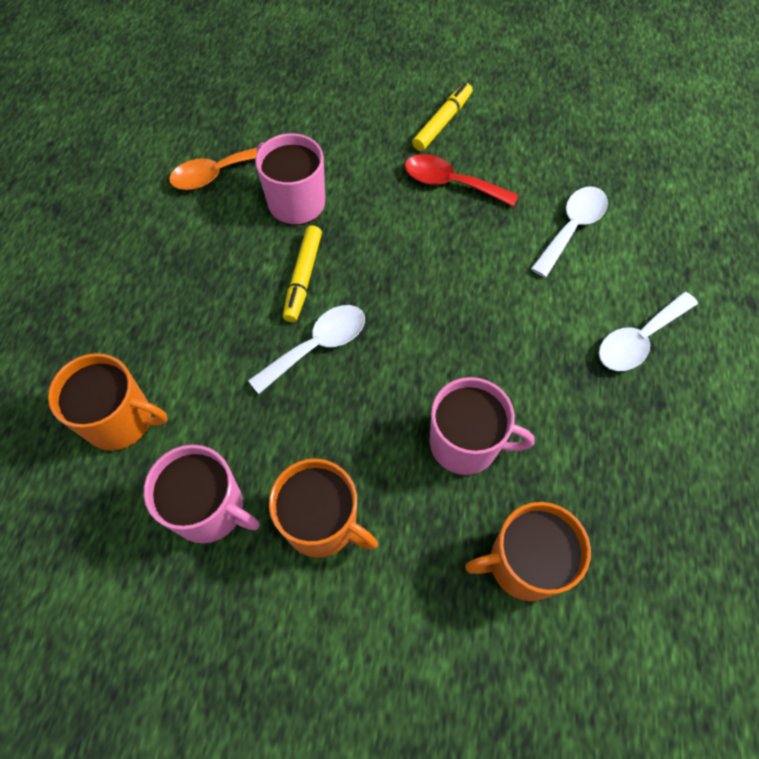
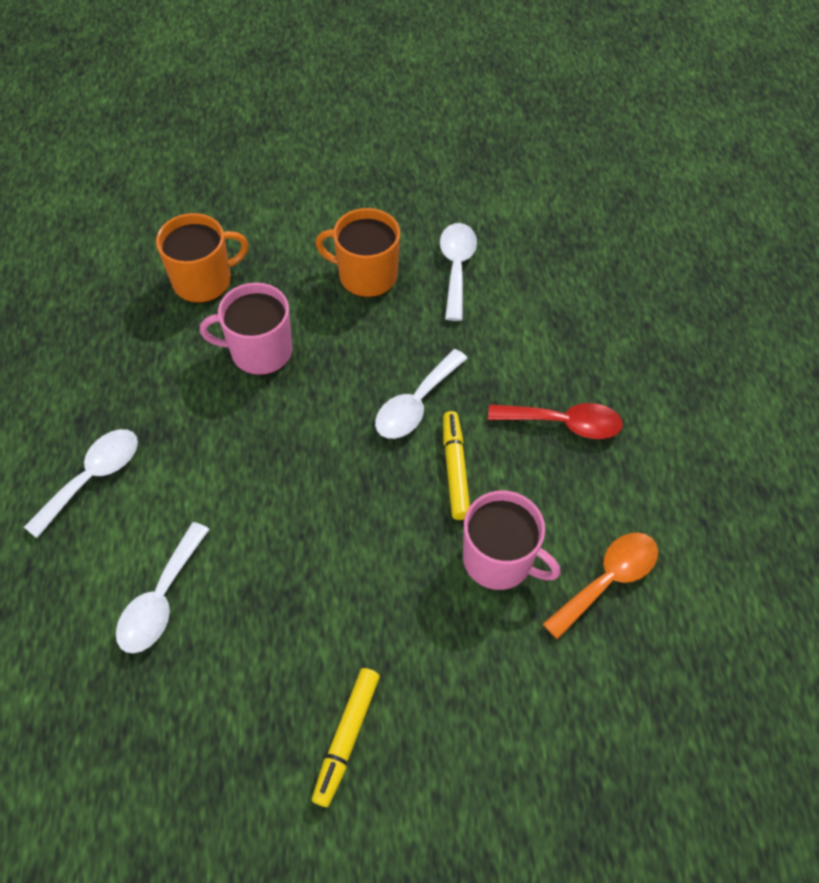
camera: 165 degrees right, 5 degrees down
(120, 420) = (561, 310): orange mug -> none
(210, 509) = (456, 267): pink mug -> white spoon
(450, 183) = (317, 632): red spoon -> red spoon (564, 423)

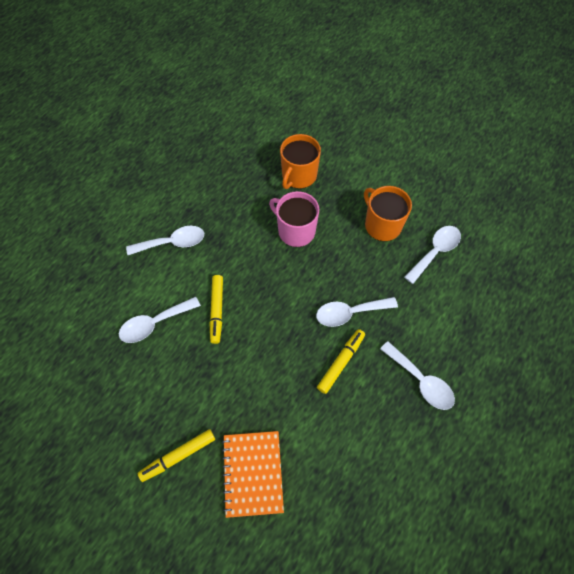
camera: 40 degrees right, 5 degrees up
(204, 280) = (298, 176): orange mug -> orange mug turned 105 degrees clockwise
(238, 520) = (217, 310): none -> yellow marker
(461, 679) = (253, 473): none -> orange notebook
(499, 560) = (323, 428): pink mug -> none
(564, 423) = (421, 381): red spoon -> white spoon
(608, 580) = (370, 484): orange spoon -> none

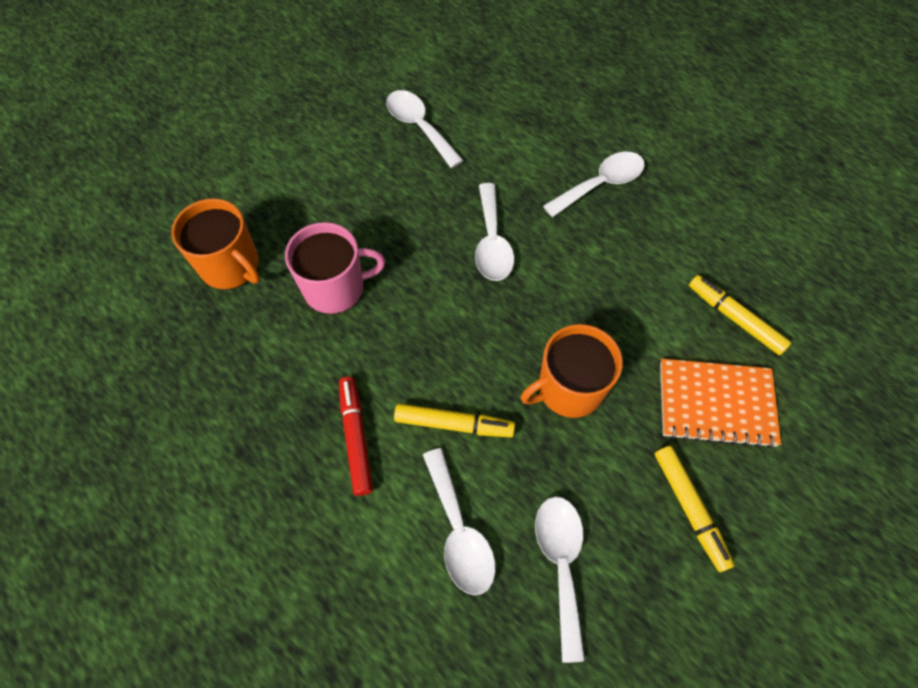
camera: 80 degrees left, 0 degrees up
(172, 243) = (303, 486): white spoon -> white spoon (561, 563)
(202, 261) = (356, 437): none -> red marker
(295, 231) = (336, 288): pink mug -> pink mug turned 150 degrees counterclockwise
(341, 362) = (565, 267): yellow marker -> yellow marker (734, 318)
(382, 225) = (359, 176): orange mug -> orange mug (568, 389)

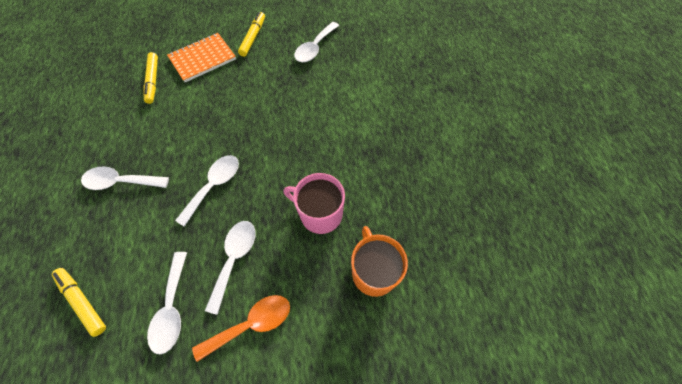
camera: 145 degrees left, 0 degrees up
(332, 157) = (251, 324): none -> orange spoon
(356, 437) = (361, 131): red marker -> none
(454, 424) = (314, 112): yellow marker -> yellow marker (82, 302)
(459, 531) = (343, 76): white spoon -> white spoon (234, 259)
(568, 389) = (252, 96): orange mug -> none
(716, 403) = (202, 59): orange notebook -> orange notebook turned 75 degrees counterclockwise

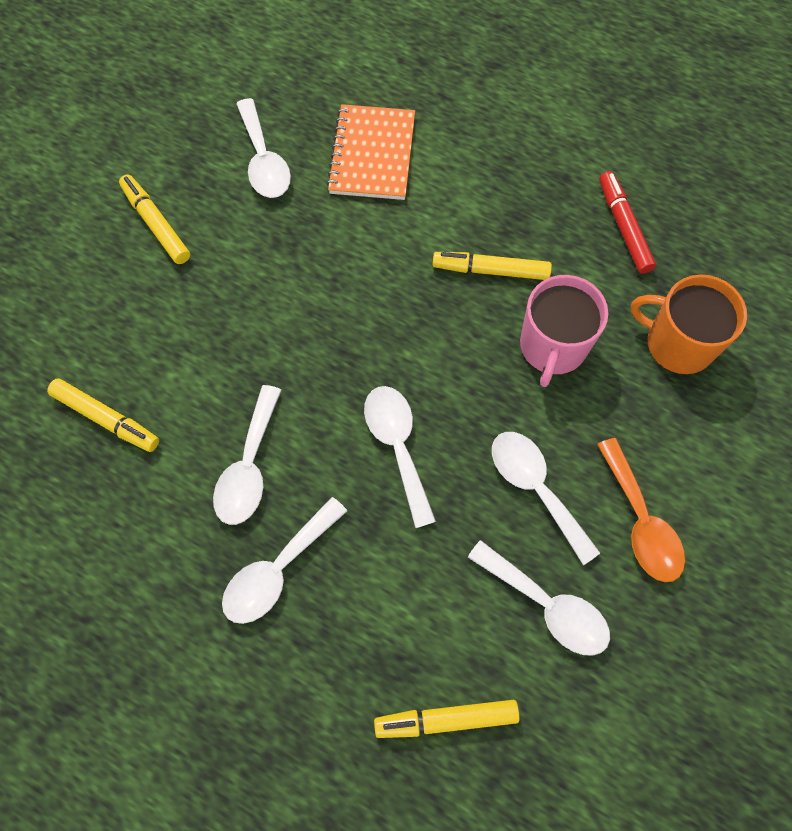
camera: 50 degrees left, 5 degrees up
(164, 139) = (249, 467): none -> white spoon
(202, 59) = (130, 320): orange notebook -> orange notebook (372, 154)
(251, 324) = (640, 522): orange spoon -> orange spoon turned 150 degrees clockwise
(320, 214) = (552, 347): pink mug -> pink mug turned 45 degrees counterclockwise
(338, 160) = (491, 270): none -> yellow marker
(418, 200) = (623, 227): none -> red marker

